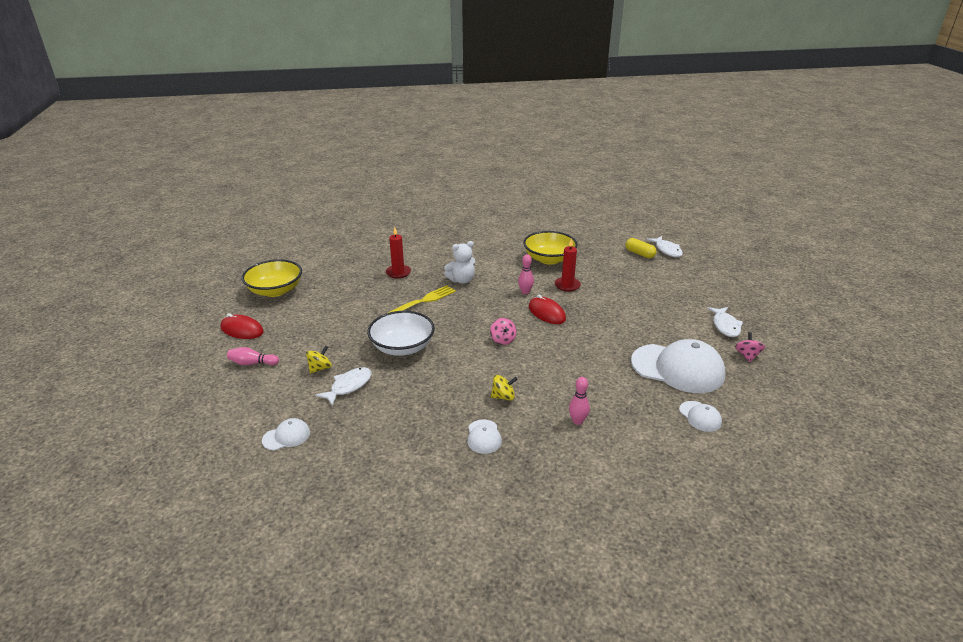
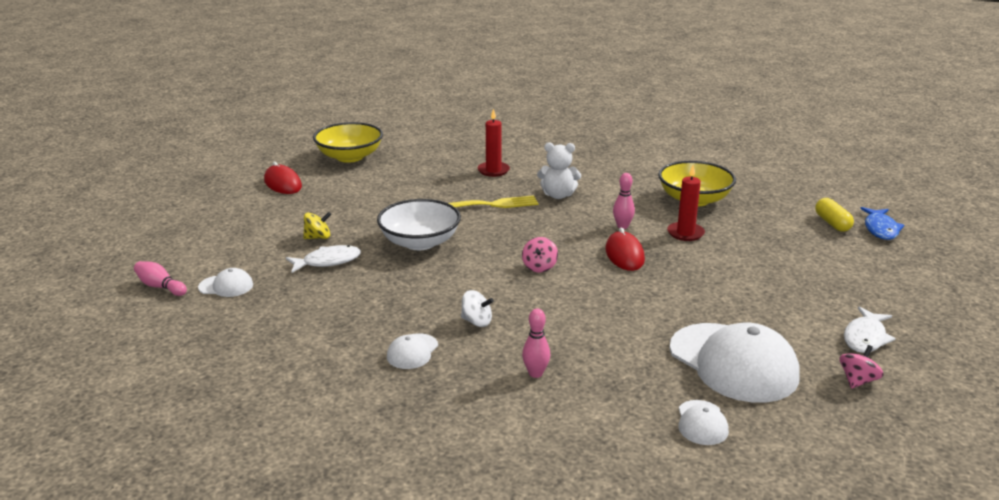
camera: 30 degrees right, 5 degrees down
(252, 363) = (262, 215): pink bowling pin -> pink bowling pin (160, 287)
(503, 397) = (477, 322): yellow spinning top -> white spinning top
(667, 250) = (880, 229): white fish -> blue fish

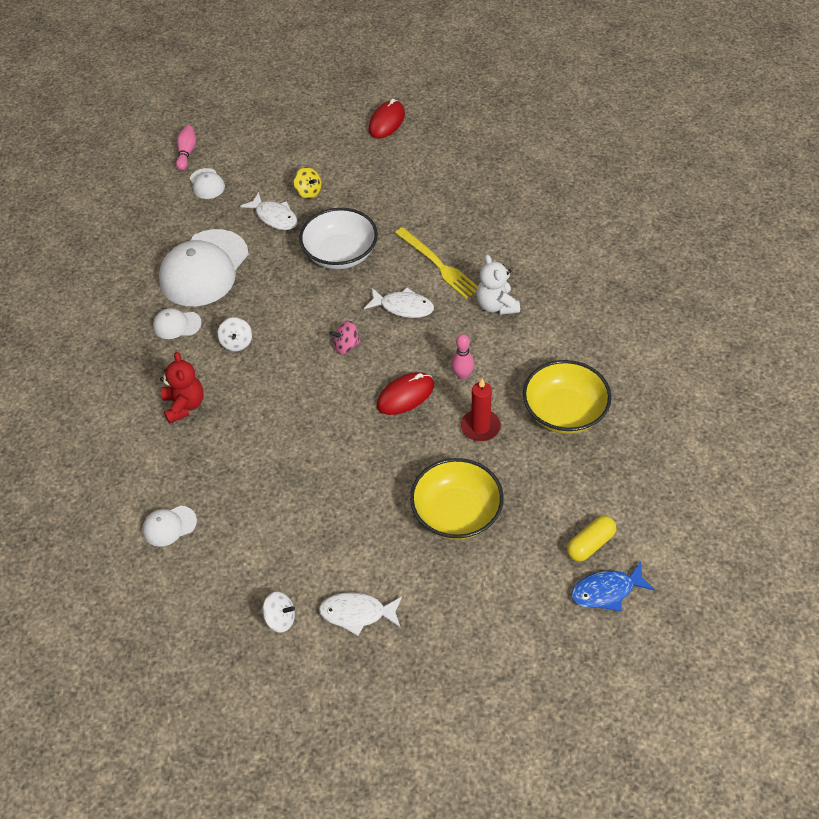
camera: 65 degrees right, 25 degrees up
(349, 157) = (471, 132): yellow bowl -> yellow bowl (456, 513)
(493, 170) = (517, 238): red candle -> none
(519, 231) = (403, 307): none -> white fish
(535, 373) = (184, 405): pink bowling pin -> red teddy bear
(733, 363) = (263, 525): white cap -> white cap (204, 268)
(857, 380) = (280, 619): pink spinning top -> white spinning top

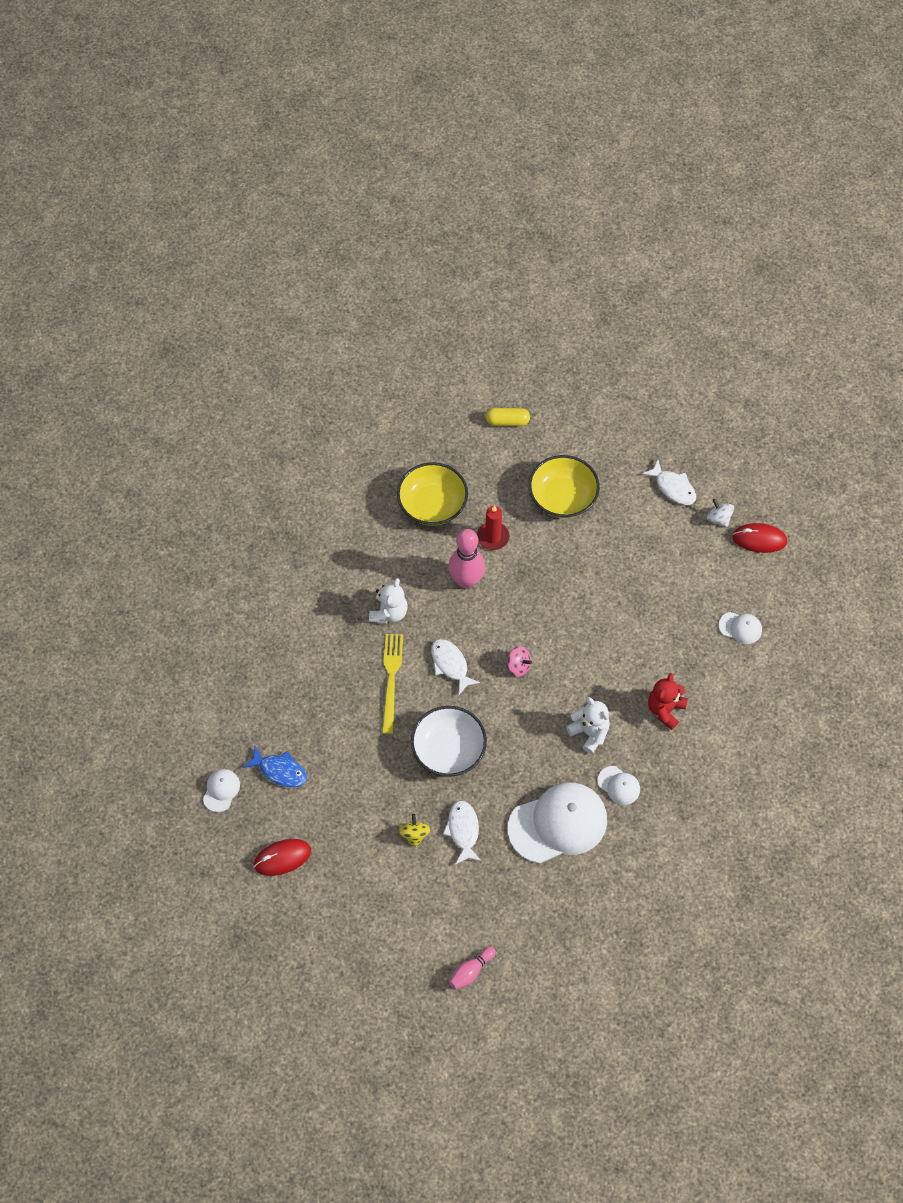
camera: 140 degrees left, 10 degrees up
(207, 184) = (484, 916): white cap -> white cap (221, 790)
(236, 343) = (589, 733): white spinning top -> white teddy bear
(405, 396) = (516, 596): red mouse -> red mouse (759, 539)
(462, 375) = (466, 580): pink bowling pin -> pink bowling pin, size x1.88
(606, 591) = (527, 392): blue fish -> blue fish (280, 771)

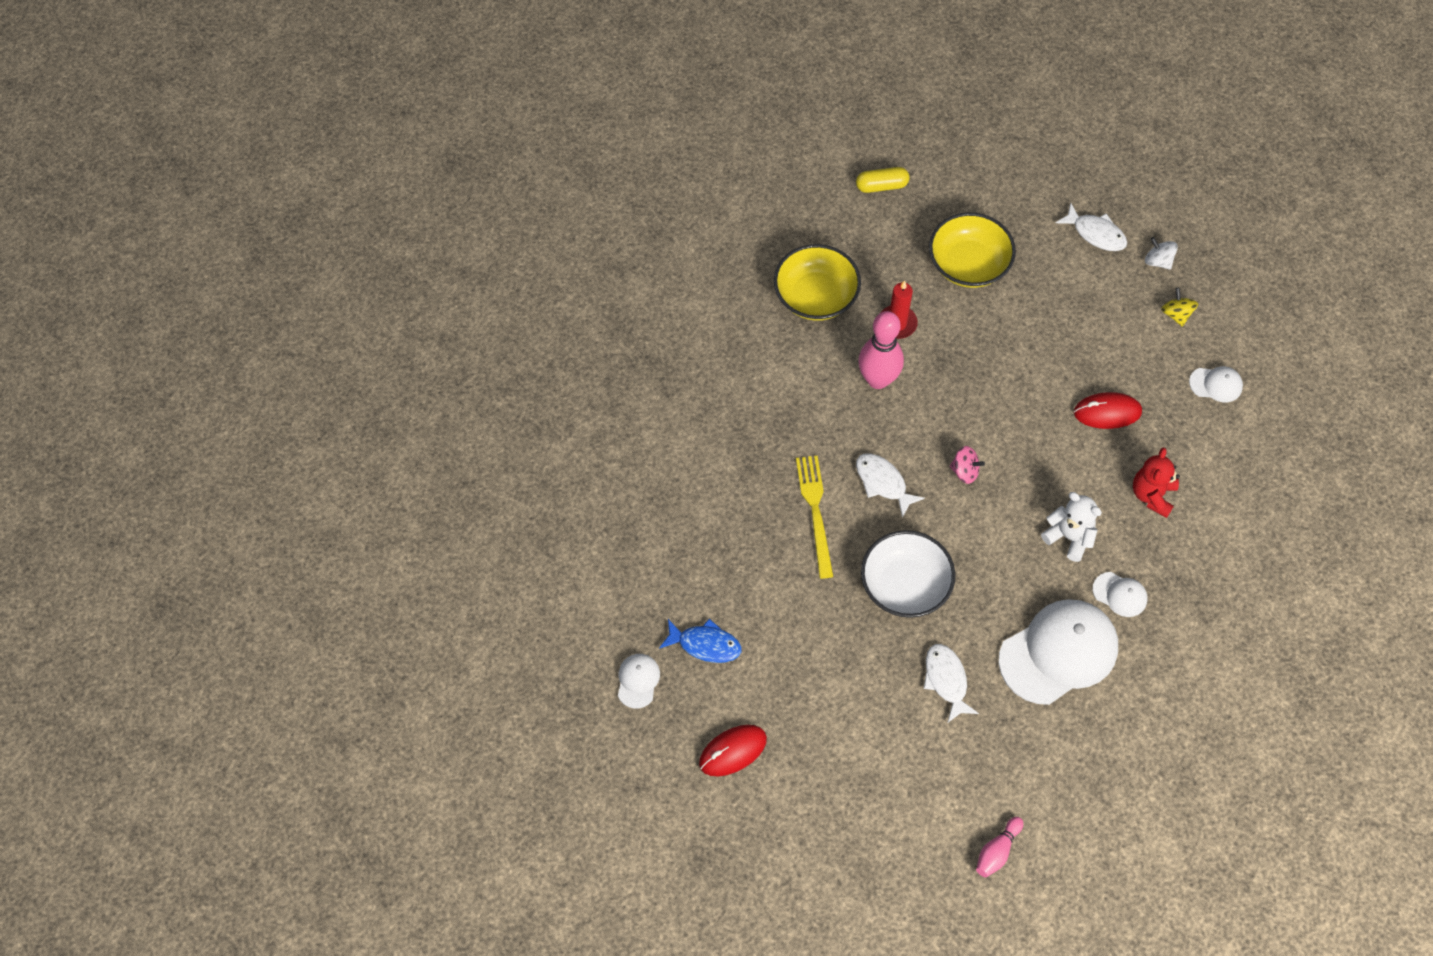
camera: 10 degrees left, 0 degrees up
(389, 612) = (794, 432): white teddy bear -> none
(414, 834) = (888, 695): yellow spinning top -> yellow spinning top (1176, 314)
(759, 539) = (1211, 278): red mouse -> red mouse (1107, 412)

